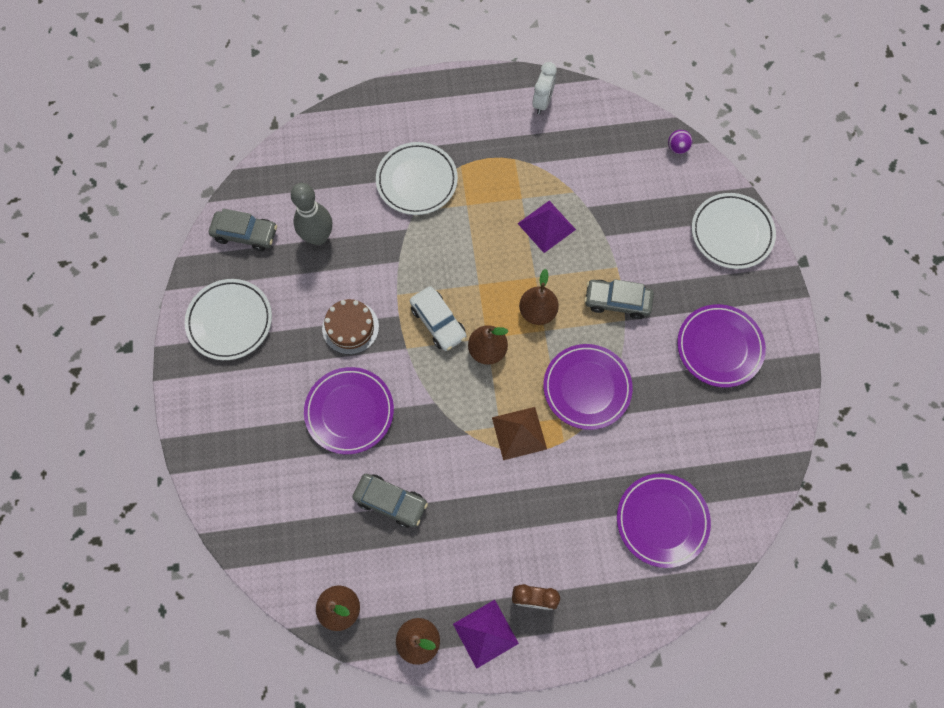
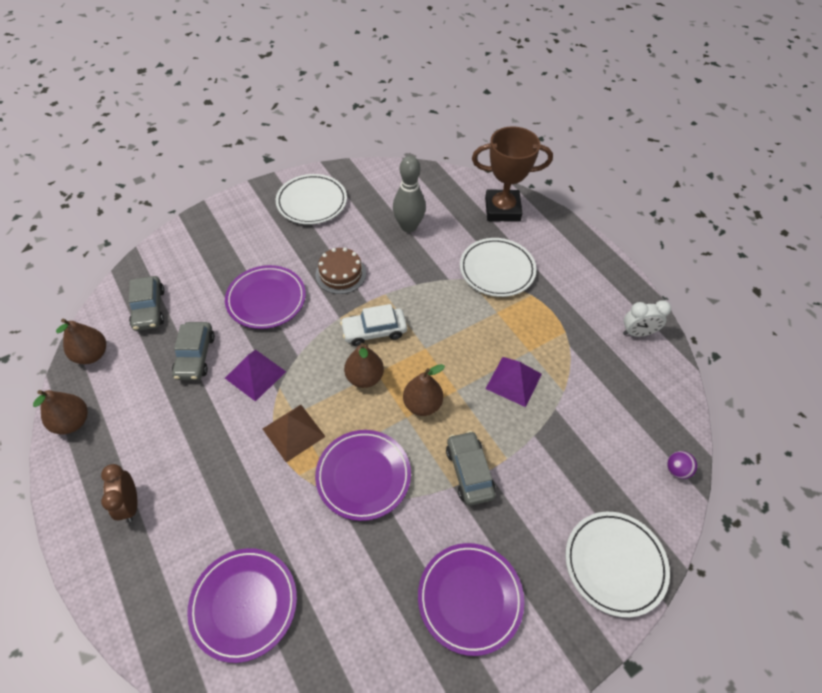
camera: 65 degrees right, 15 degrees down
(245, 234) = (387, 185): grey car -> grey car (149, 309)
(340, 138) = (502, 209): none -> brown trophy
(438, 322) = (374, 331): white car -> white car turned 45 degrees clockwise
(485, 633) = (88, 474): purple pyramid -> purple pyramid (255, 374)

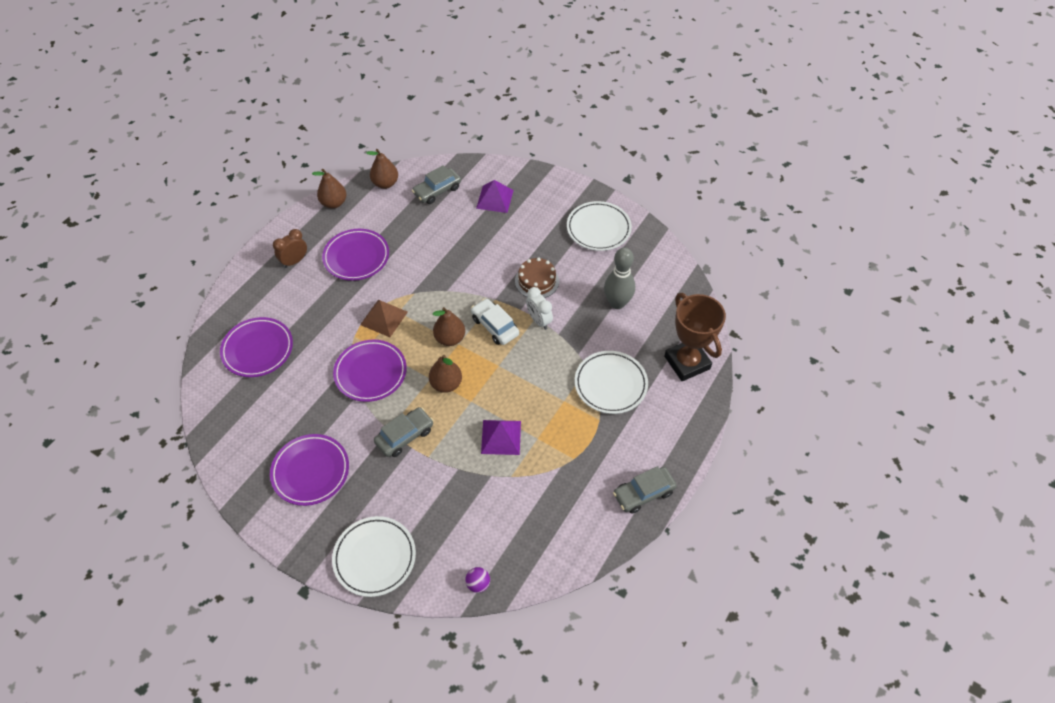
camera: 65 degrees right, 0 degrees up
(195, 356) = (414, 235): grey car -> grey car (643, 493)
(255, 374) = (417, 275): purple pyramid -> purple pyramid (495, 199)
(266, 300) = (484, 249): purple plate -> purple plate (356, 257)
(637, 333) = (607, 516): white clock -> white clock (539, 320)

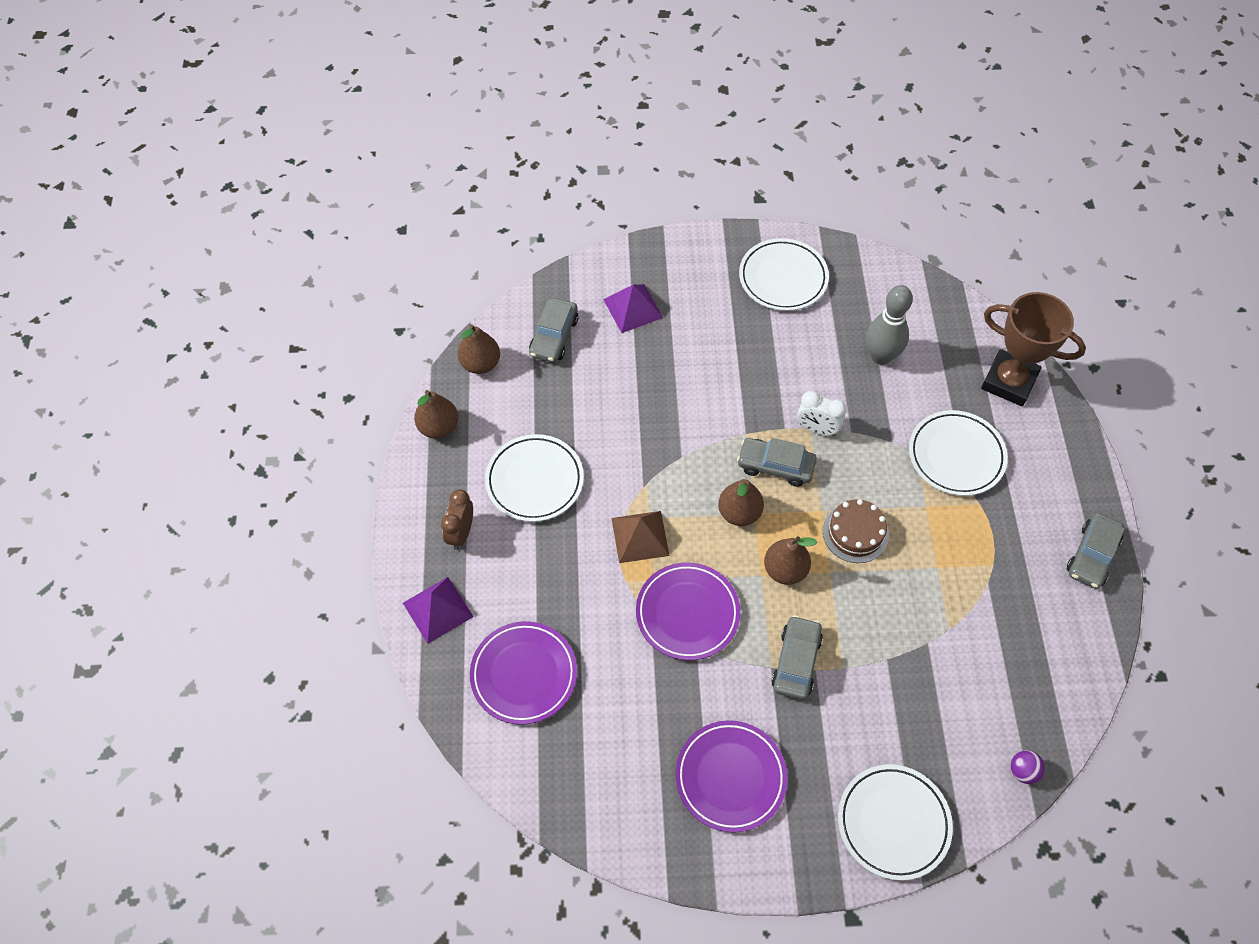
camera: 35 degrees left, 5 degrees up
(356, 257) = (534, 480): purple plate -> white plate
(495, 326) = (775, 466): white car -> grey car
(501, 437) = (899, 592): purple pyramid -> purple pyramid (438, 609)
(537, 281) = (772, 382): brown cake -> brown cake (855, 533)

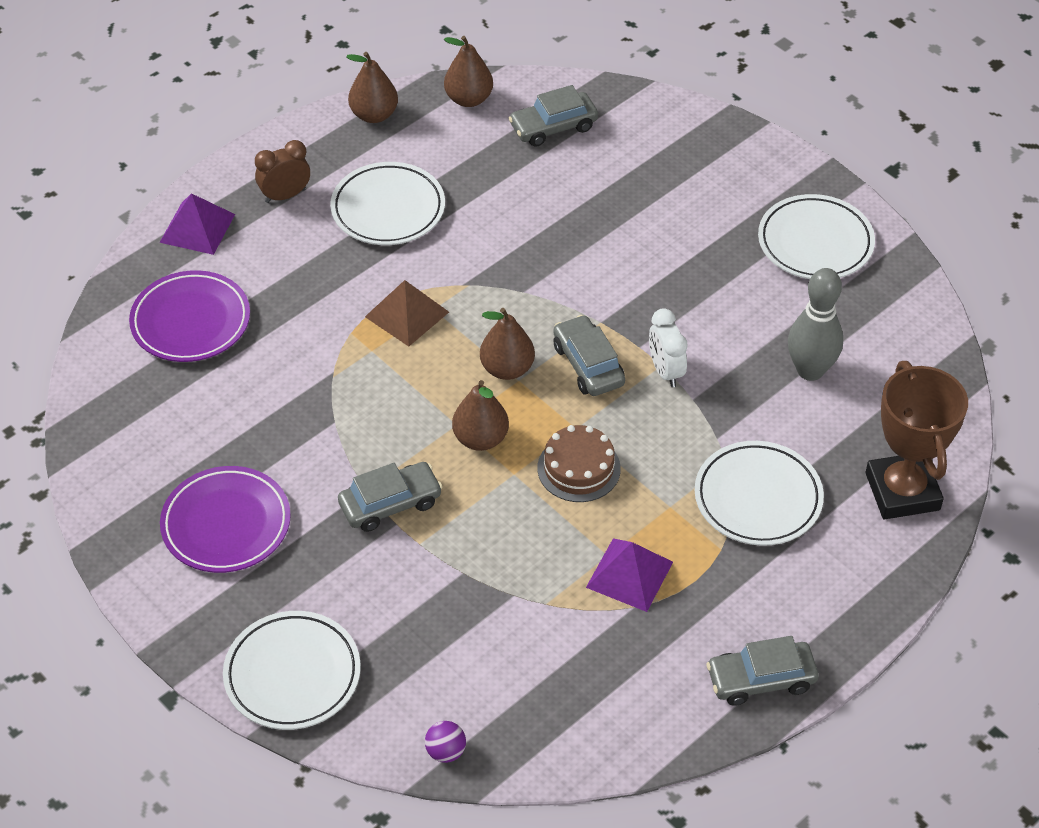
camera: 50 degrees right, 10 degrees down
(633, 308) = (648, 159): purple pyramid -> purple pyramid (629, 574)
(687, 613) = (362, 395): purple plate -> none

